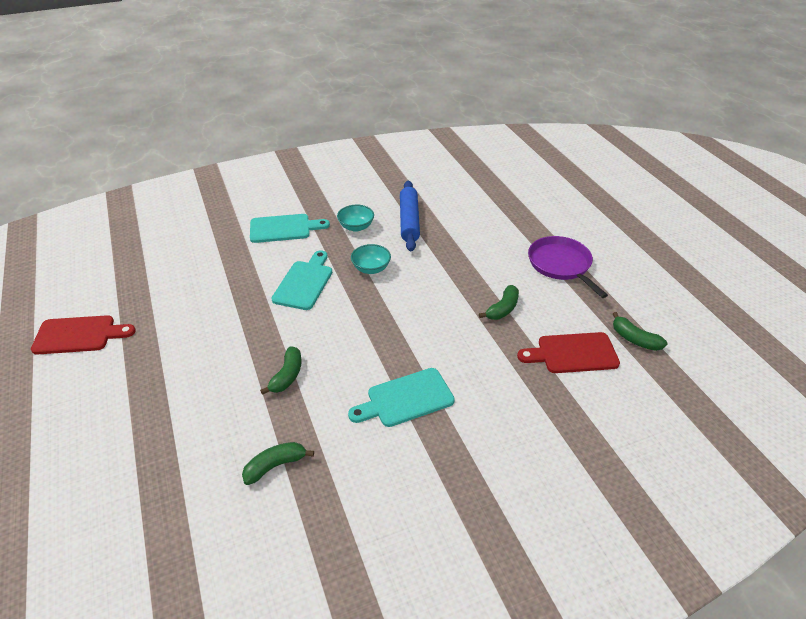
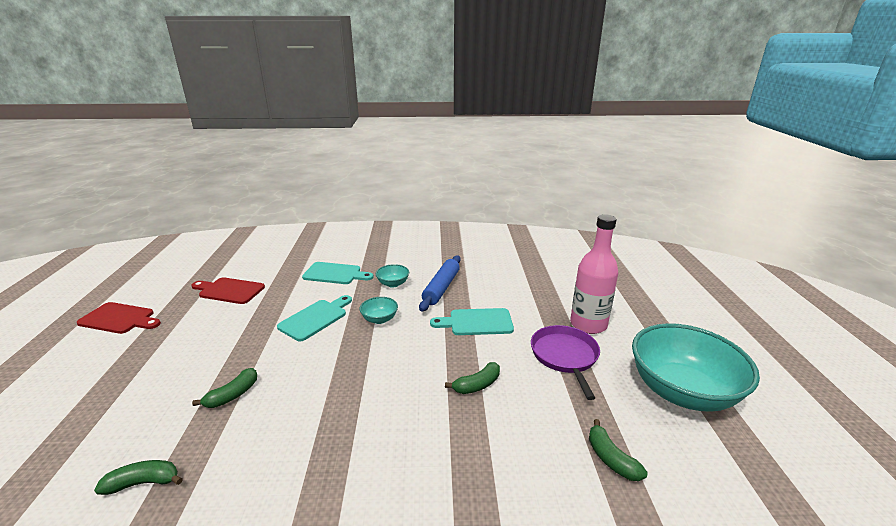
camera: 20 degrees right, 15 degrees down
(406, 399) = (317, 451): turquoise cutting board -> turquoise cutting board (477, 322)
(566, 230) = (588, 324): none -> pink bottle
(573, 353) = (526, 454): red cutting board -> red cutting board (229, 290)
(664, 273) = (682, 391): none -> turquoise bowl

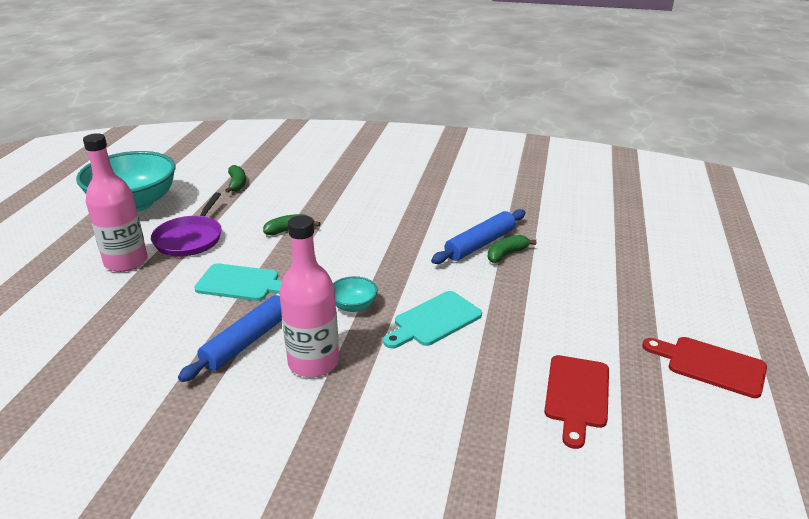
camera: 165 degrees left, 5 degrees up
(143, 483) = (545, 214): green banana -> none
(229, 290) = (577, 395): red cutting board -> red cutting board turned 75 degrees clockwise
(259, 404) = (480, 244): none -> blue rolling pin
(335, 274) = (402, 404): turquoise cutting board -> none
(393, 284) = (313, 362): turquoise bowl -> pink bottle

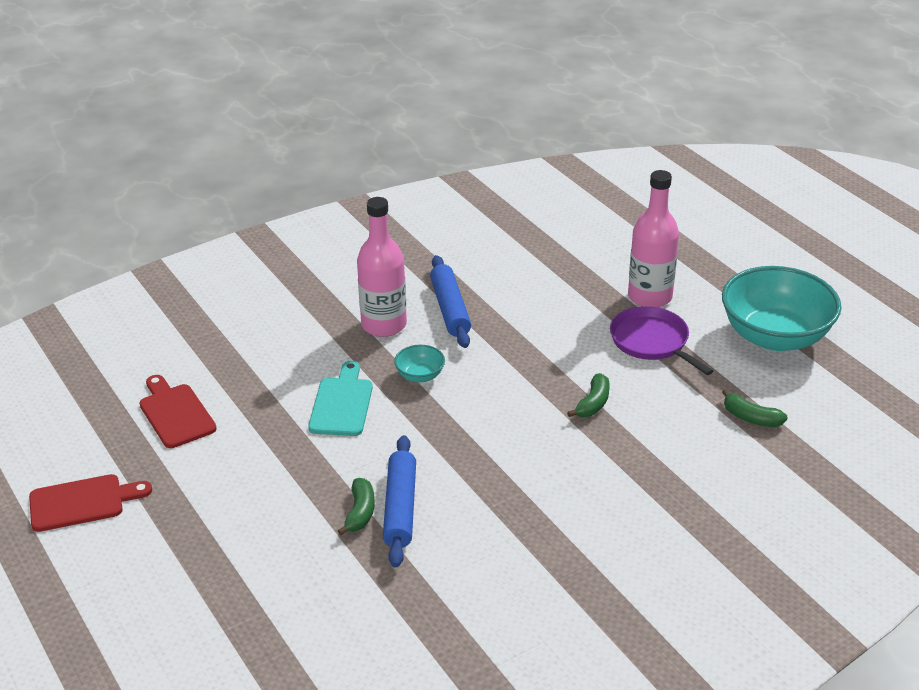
camera: 135 degrees right, 5 degrees up
(242, 283) = (533, 338): turquoise cutting board -> none

